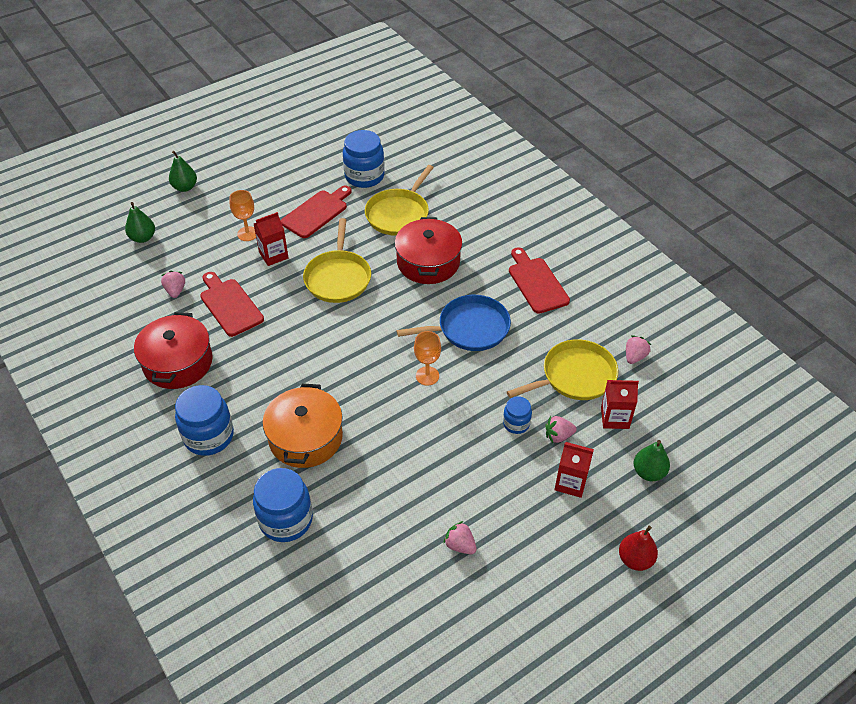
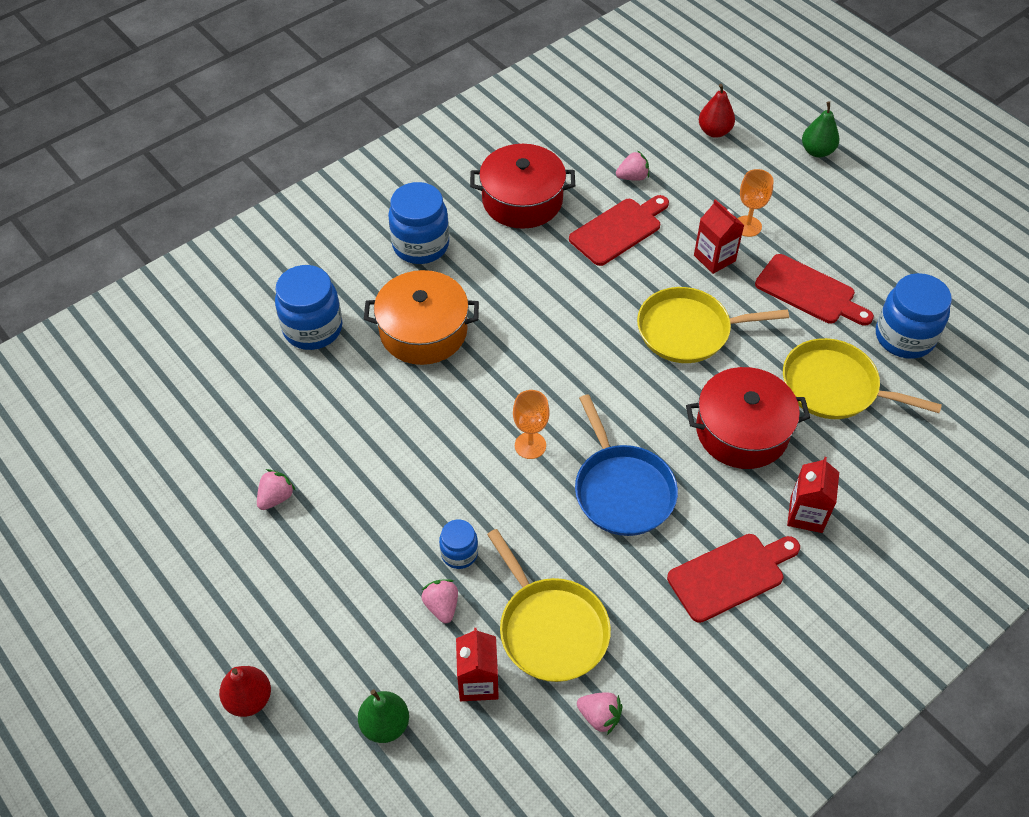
camera: 85 degrees right, 5 degrees up
(143, 238) = (714, 131): green pear -> red pear
(570, 483) = (366, 621): red carton -> red carton (806, 514)

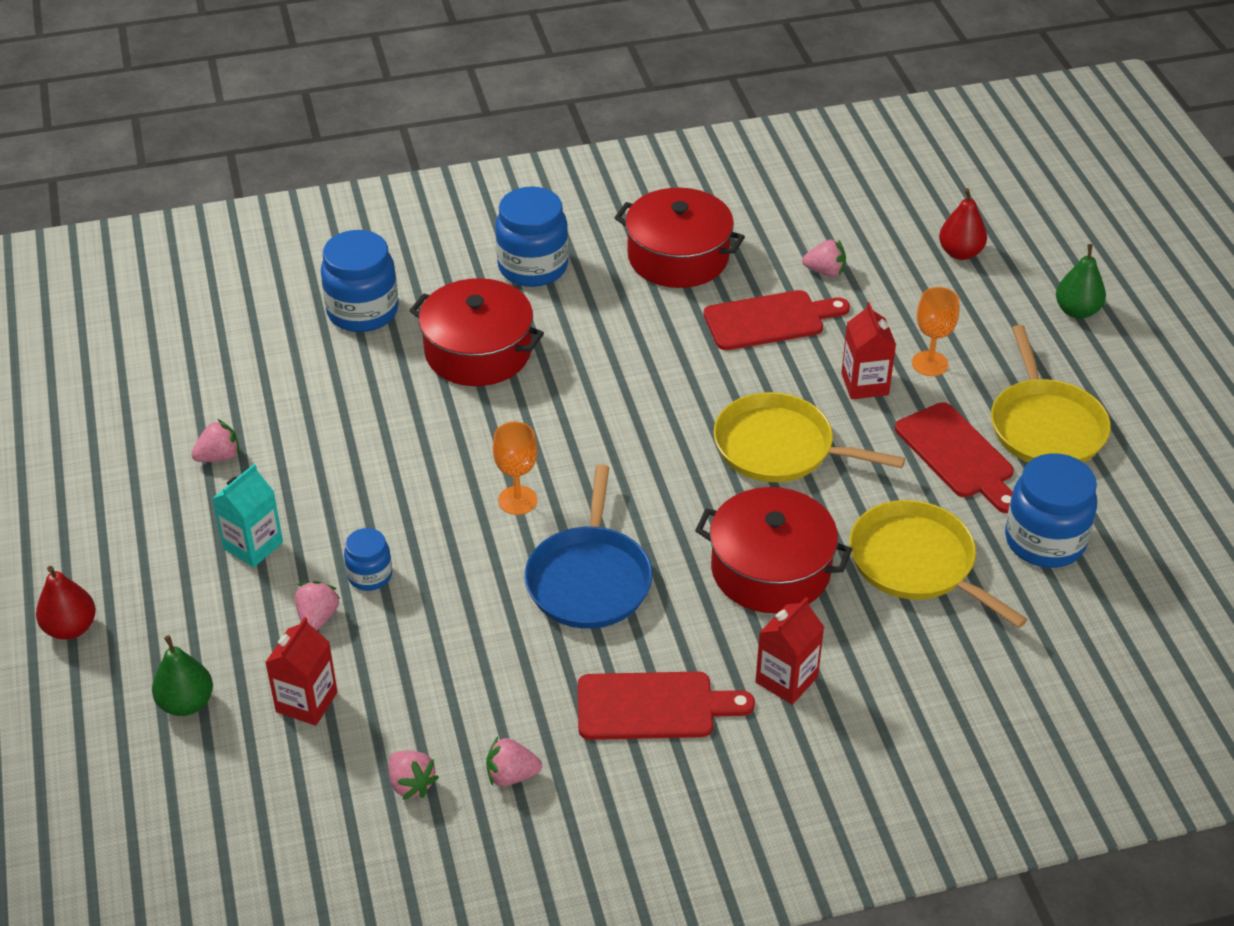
camera: 25 degrees right, 10 degrees down
(352, 564) = (253, 545): none -> turquoise carton
(423, 331) = (478, 351): orange pot -> red pot
(550, 628) = (417, 682): yellow pan -> yellow pan (1045, 426)
(667, 676) = (511, 775): none -> pink strawberry

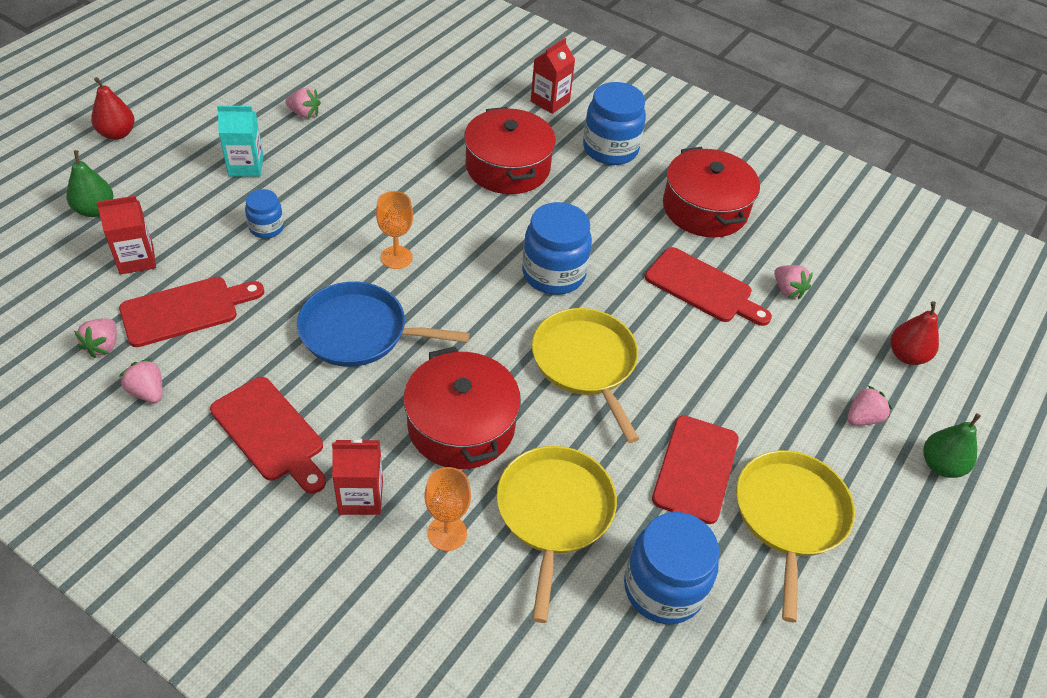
camera: 45 degrees right, 5 degrees up
(317, 618) = (211, 225): pink strawberry -> pink strawberry (862, 418)
(363, 311) = (485, 102): blue jar -> blue jar (553, 274)
(426, 695) = (185, 310): none -> red cutting board
(589, 579) = (359, 332): blue pan -> blue pan turned 45 degrees clockwise
(864, 384) = (703, 376): red carton -> red carton (550, 101)
(930, 363) = (769, 402): orange goblet -> orange goblet (447, 533)
(1045, 426) = (790, 516): yellow pan -> yellow pan turned 150 degrees clockwise

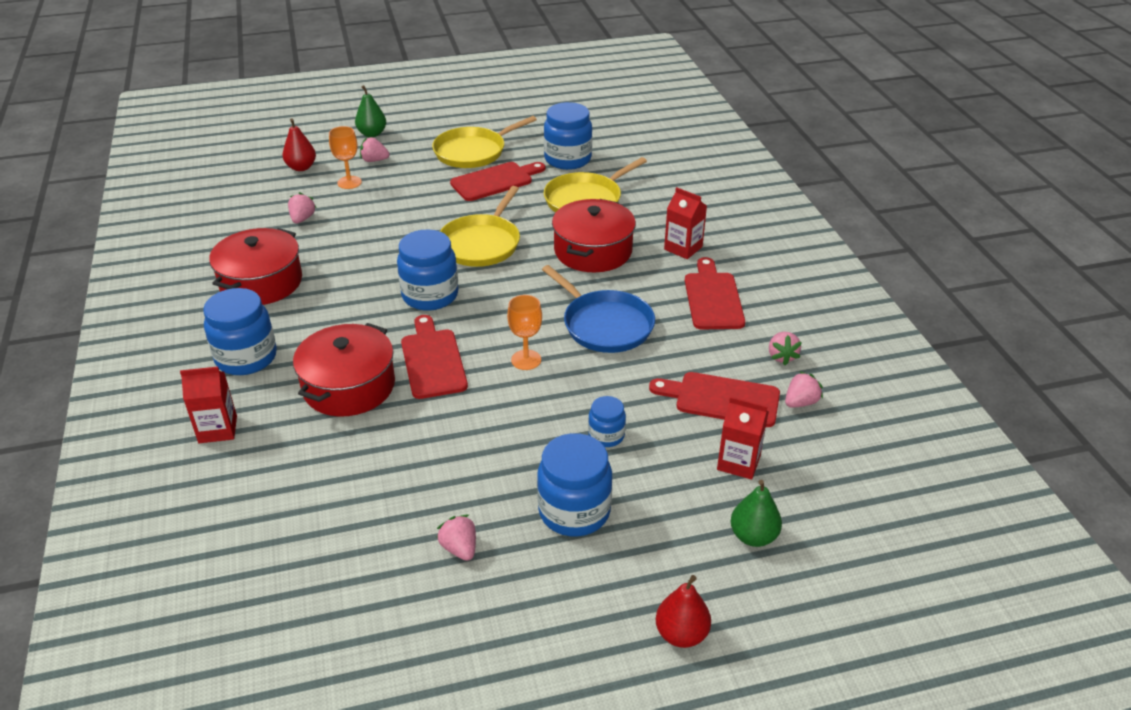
camera: 135 degrees left, 10 degrees down
(246, 166) = (574, 511): turquoise carton -> blue jar
(447, 533) = (650, 216): orange goblet -> orange goblet (349, 182)
(703, 287) = (349, 243): red cutting board -> red cutting board (432, 360)

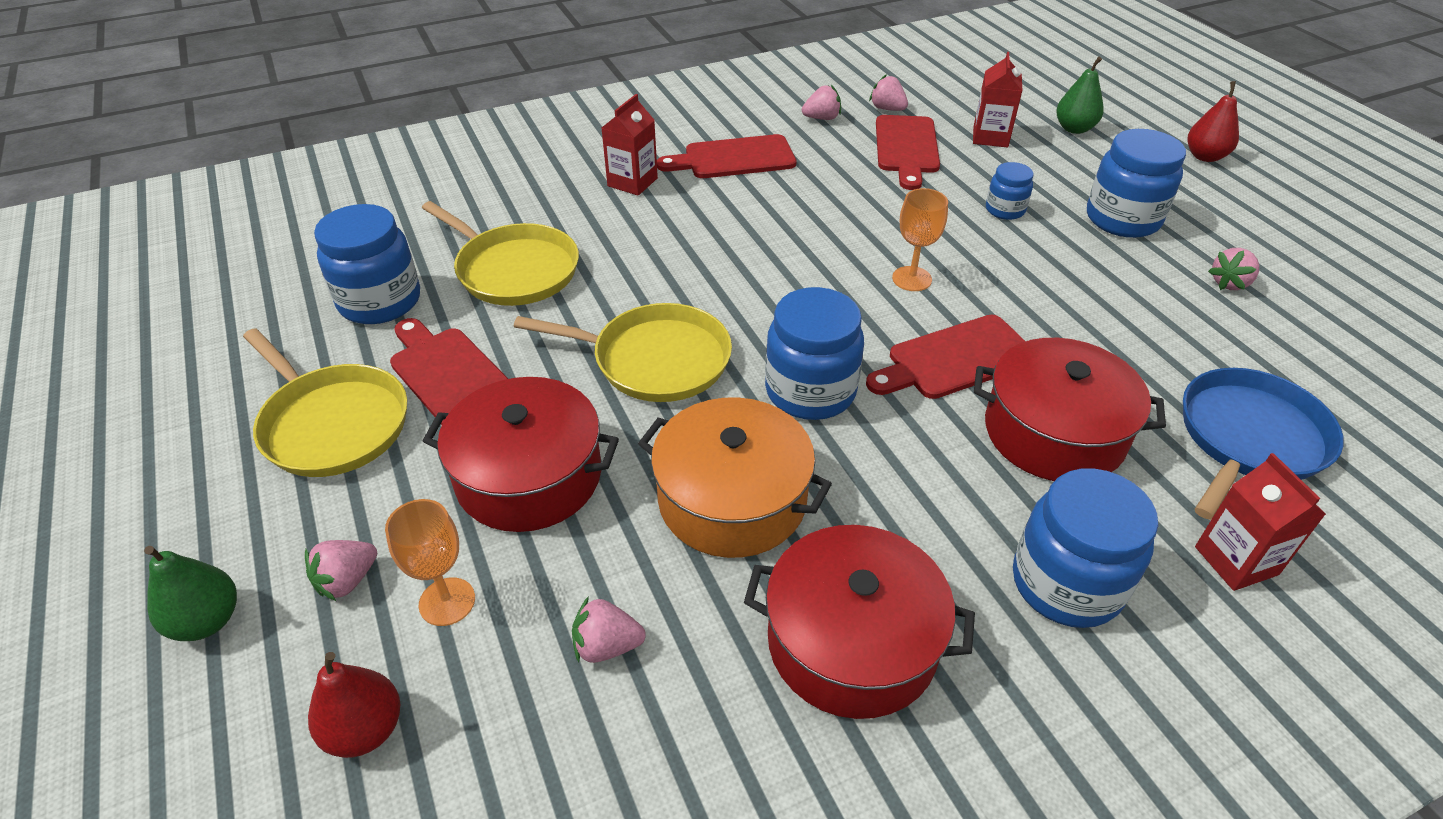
camera: 100 degrees left, 5 degrees up
(363, 259) = (732, 499): none -> orange pot
(374, 160) = (347, 581): pink strawberry -> pink strawberry turned 45 degrees clockwise
(593, 251) = (653, 251): red pot -> red pot (529, 476)
(604, 325) = (815, 227): blue pan -> blue pan (1248, 439)

